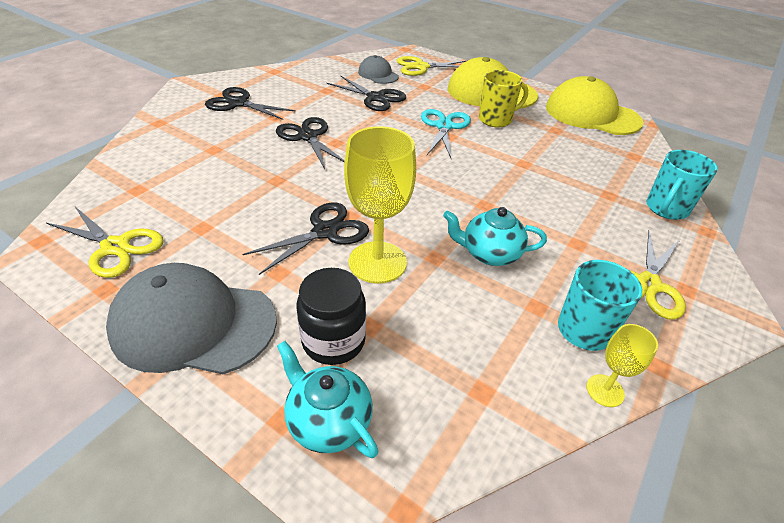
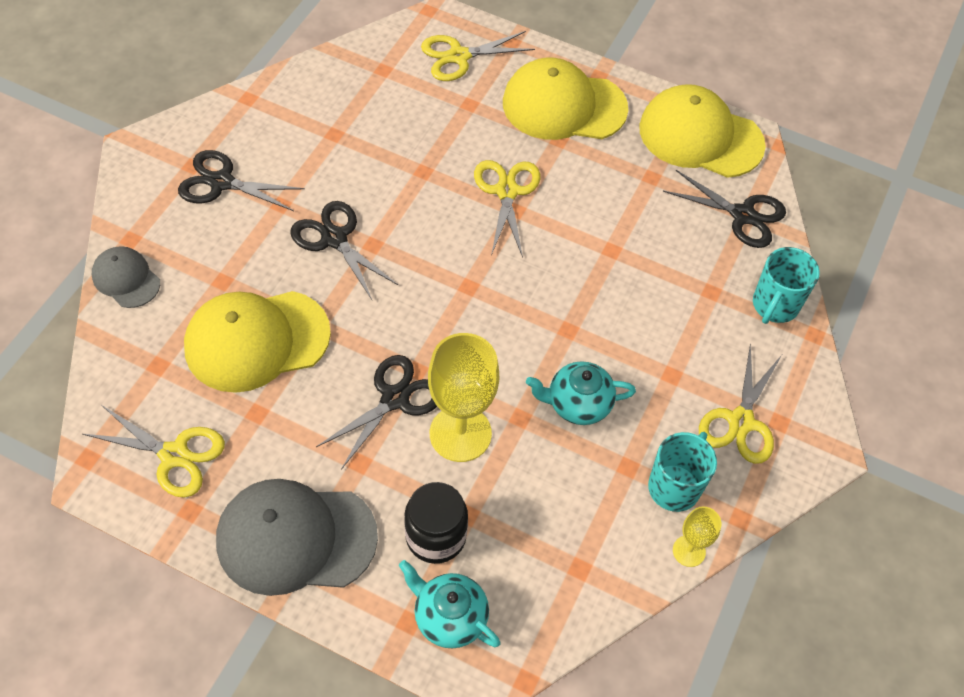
camera: 10 degrees left, 15 degrees up
(224, 184) = (257, 340): none -> yellow cap
(375, 98) = (406, 142): black scissors -> black scissors (743, 215)
(378, 74) = (399, 84): grey cap -> grey cap (126, 279)
(444, 126) = (507, 191): turquoise scissors -> yellow scissors
(496, 120) = (573, 167): yellow mug -> none

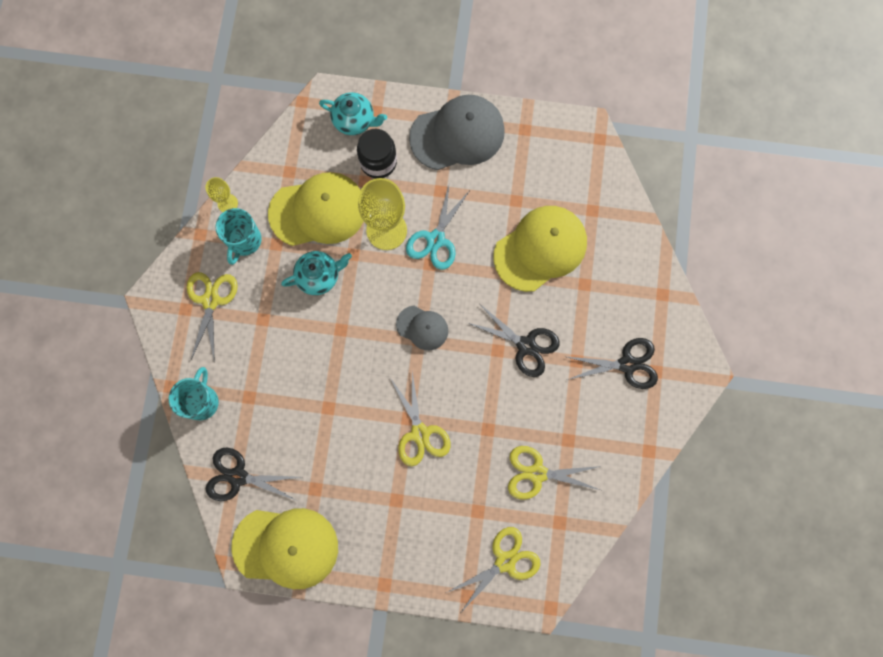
camera: 165 degrees right, 20 degrees up
(126, 279) = (647, 263): grey cap -> grey cap (422, 328)
(174, 455) = (551, 158): yellow scissors -> yellow scissors (537, 473)
(395, 399) = (435, 239): black scissors -> turquoise scissors
(564, 106) = (403, 538): yellow cap -> yellow cap (318, 211)

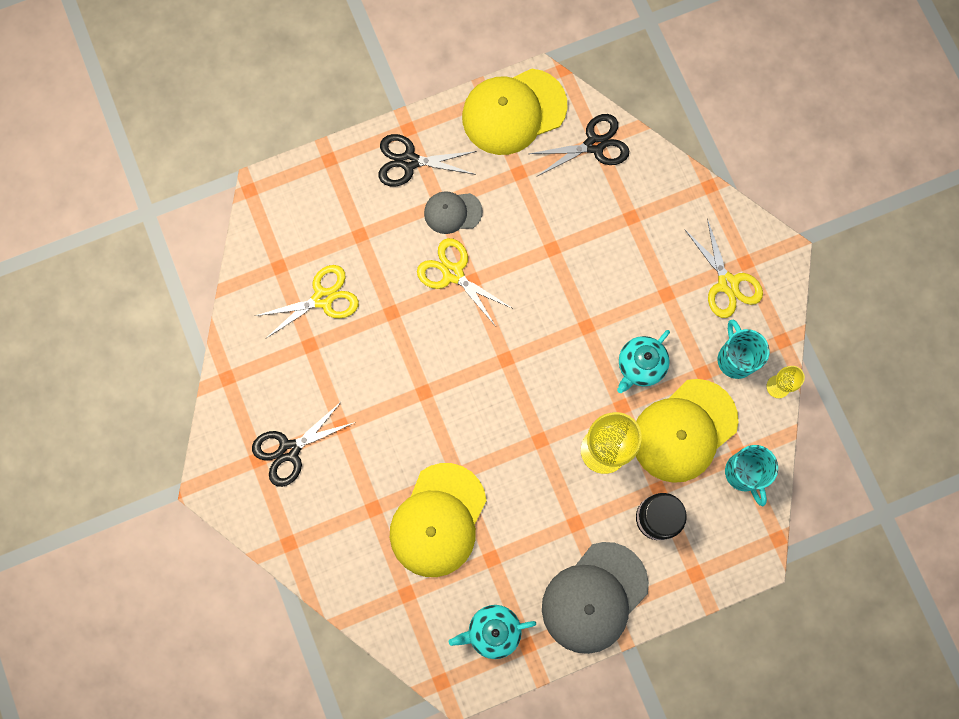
camera: 150 degrees right, 0 degrees up
(202, 401) = (671, 189): turquoise mug -> turquoise mug (744, 473)
(354, 120) = (710, 549): turquoise teapot -> turquoise teapot (493, 631)
(422, 328) = (509, 372): grey cap -> grey cap (452, 212)
(435, 239) = (549, 469): turquoise scissors -> none
(505, 561) = (311, 206): yellow scissors -> none
(526, 346) = (398, 412): black scissors -> black scissors (409, 161)

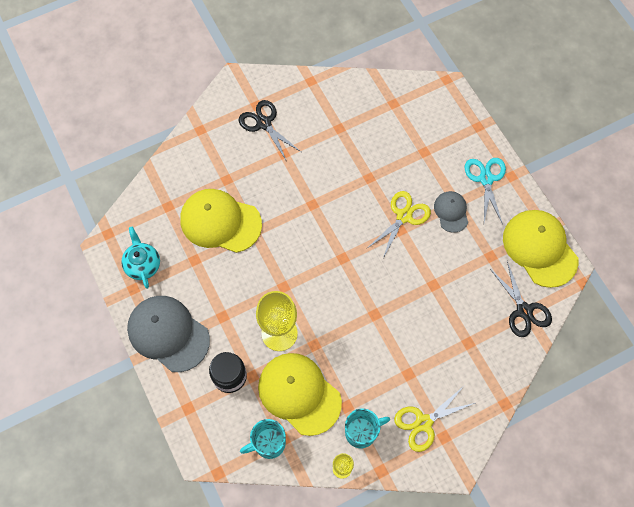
camera: 85 degrees right, 10 degrees down
(323, 298) = (374, 133): yellow scissors -> none
(409, 161) = (486, 179): black scissors -> turquoise scissors
(640, 366) = (348, 357): turquoise teapot -> none

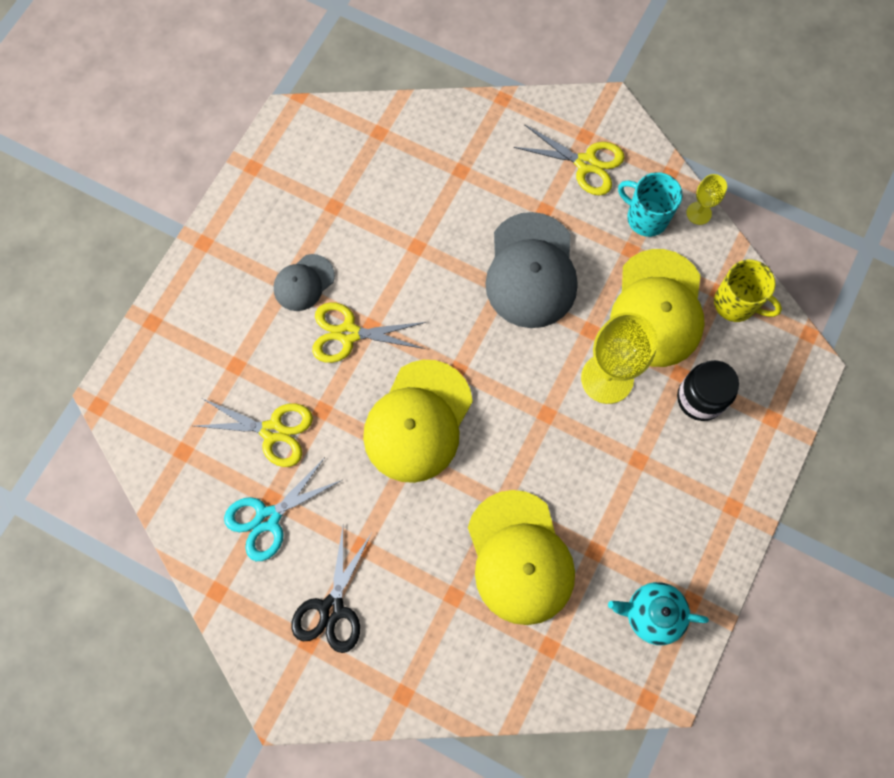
camera: 125 degrees left, 5 degrees up
(143, 265) = (652, 614): turquoise teapot -> turquoise teapot turned 60 degrees clockwise
(168, 334) = (710, 509): grey cap -> grey cap (531, 271)
(268, 443) = (736, 304): turquoise mug -> yellow mug
(374, 148) = (273, 431): none -> yellow scissors
(486, 179) = (227, 269): turquoise scissors -> turquoise scissors (268, 518)
(524, 311) = (379, 136): black scissors -> none
(540, 248) = (286, 160): yellow cap -> yellow cap (418, 421)

